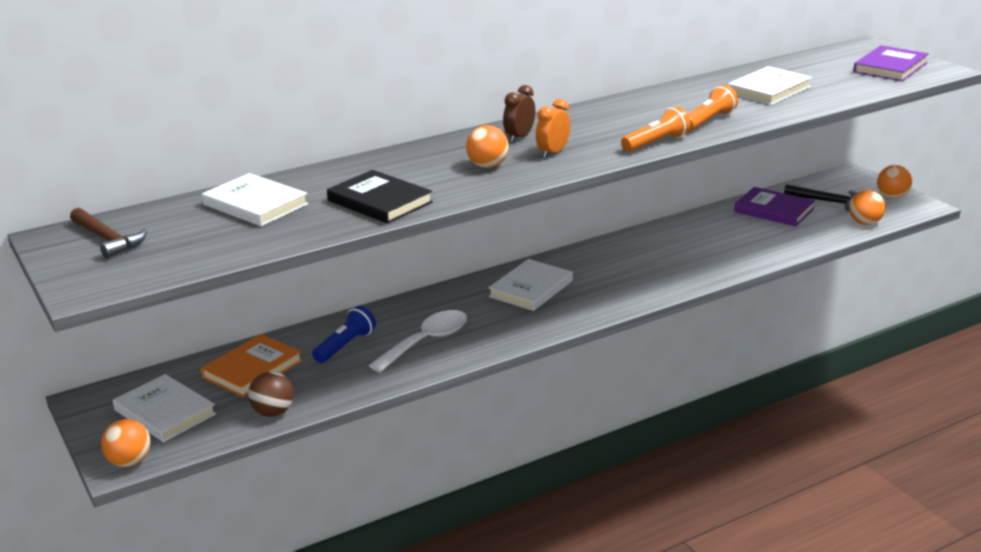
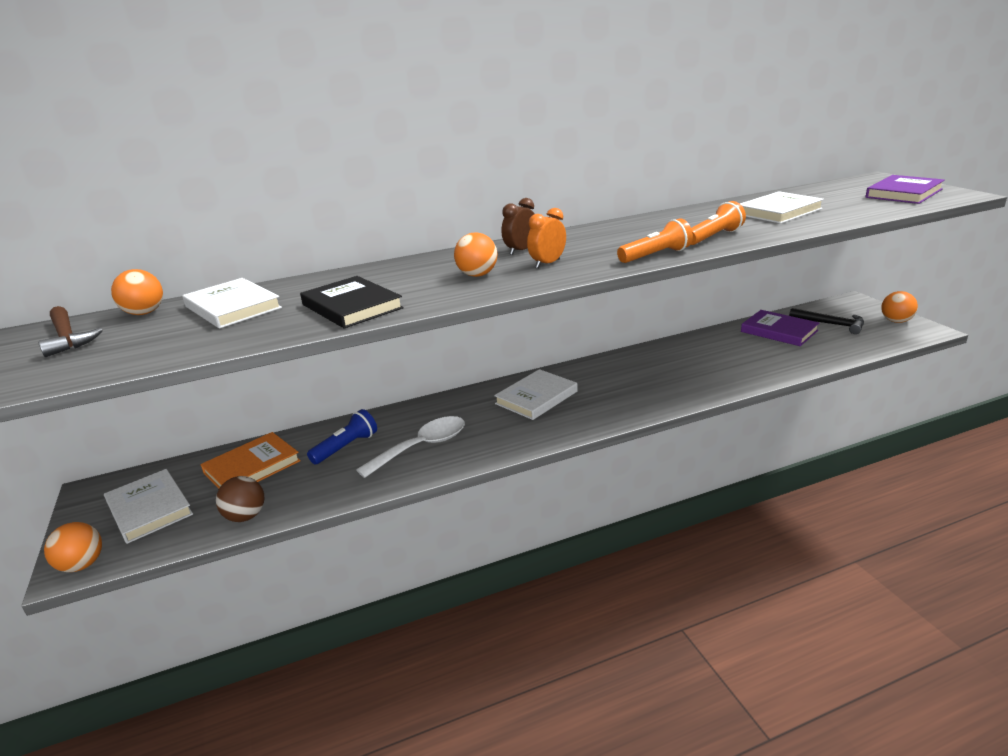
camera: 10 degrees right, 0 degrees up
(865, 223) = (870, 345): orange ball -> orange ball (144, 313)

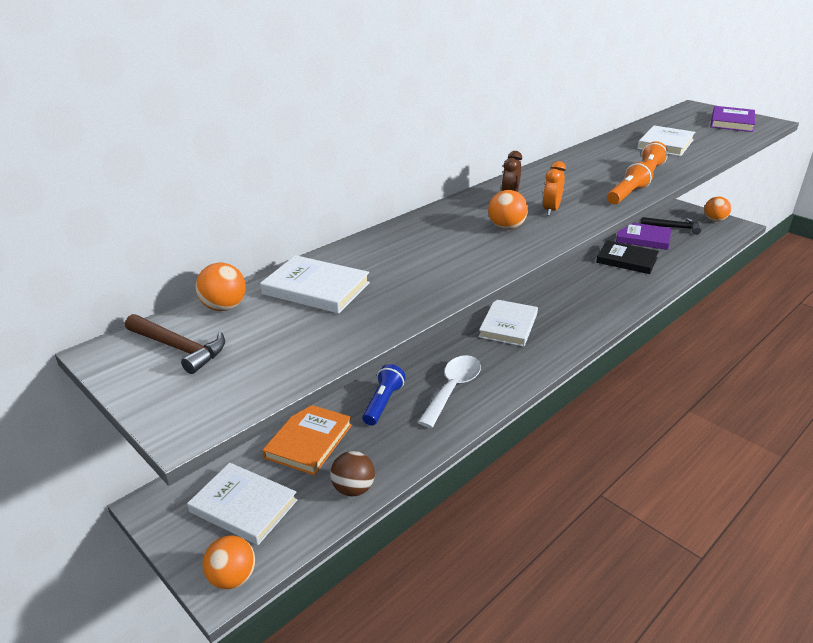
camera: 25 degrees left, 5 degrees up
(351, 306) = (437, 273): black book -> black book (626, 260)

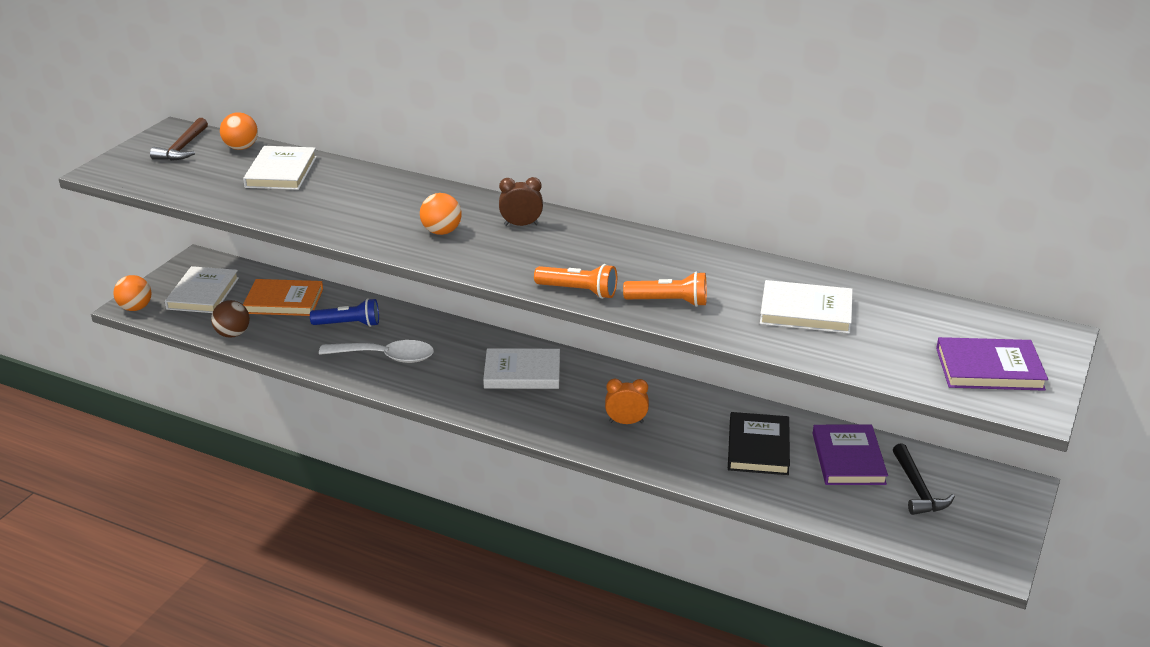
camera: 70 degrees right, 0 degrees up
(551, 210) = (501, 250): orange clock -> orange clock (626, 422)
(714, 220) = (993, 534): orange ball -> none

